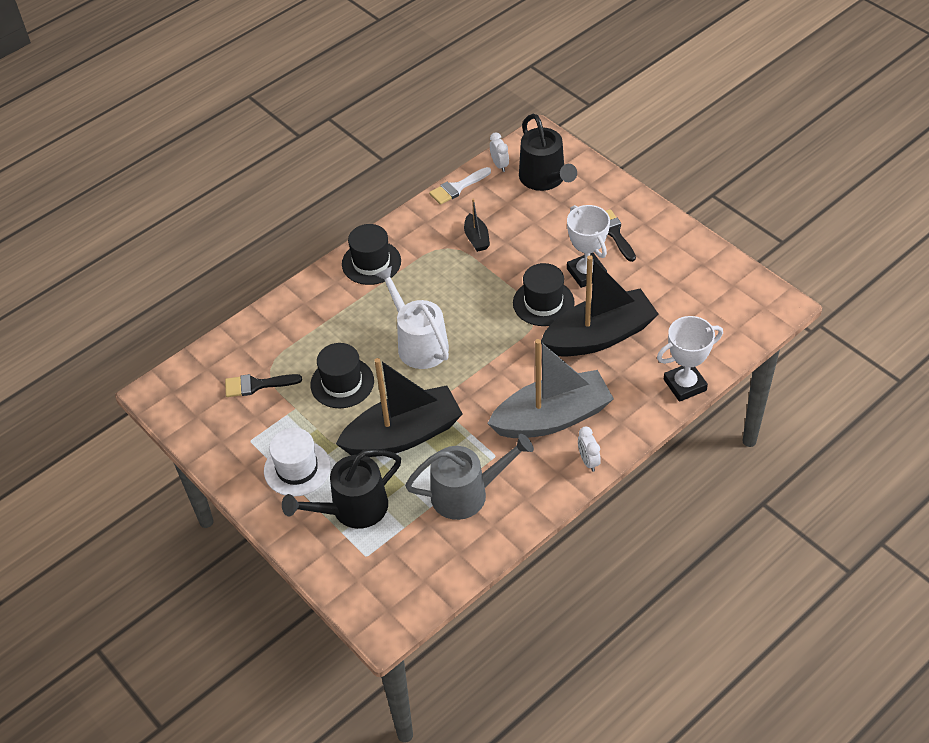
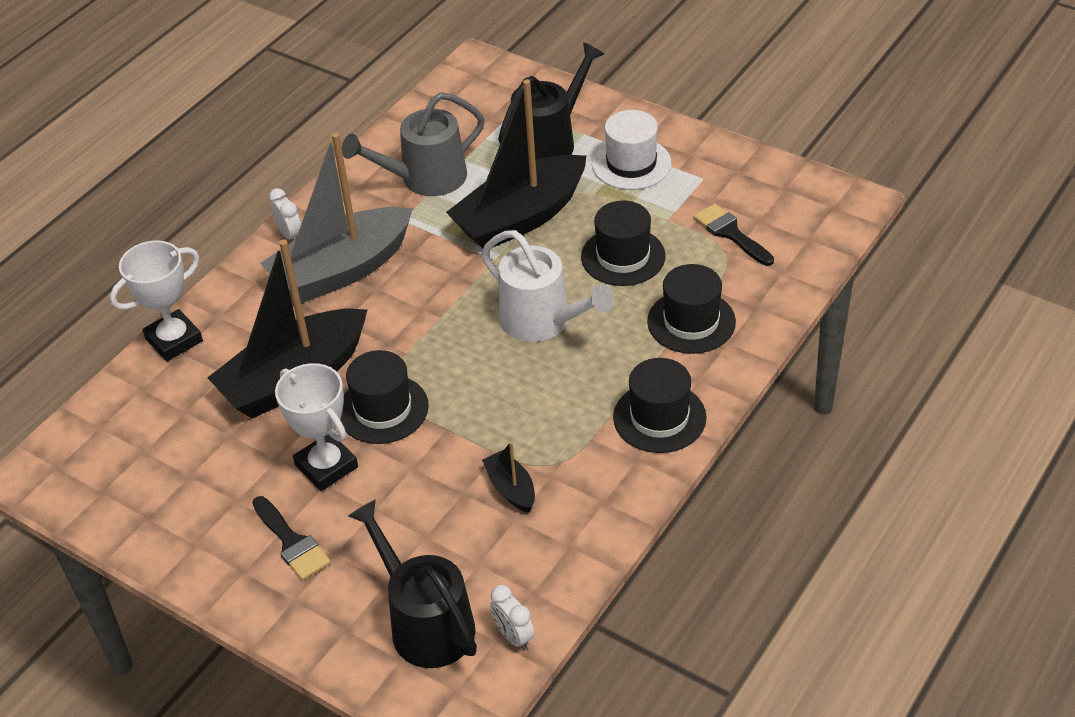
camera: 165 degrees right, 5 degrees down
(257, 385) = (730, 233): black brush -> black brush turned 105 degrees counterclockwise
(320, 322) = (691, 322): none -> black hat
(457, 187) = (573, 574): white brush -> none

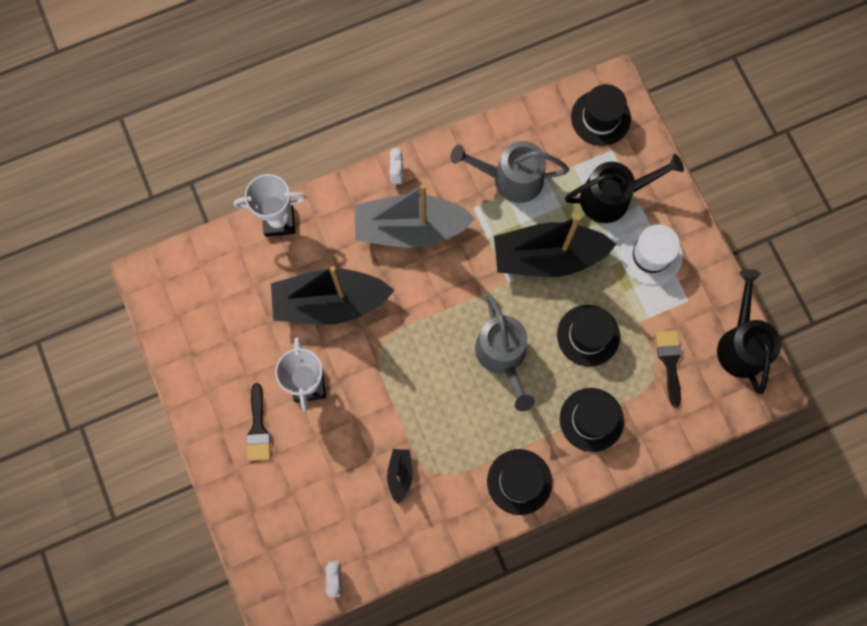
camera: 30 degrees right, 30 degrees up
(383, 409) = (366, 362): black hat -> black hat (600, 118)
(425, 623) = (295, 536): black watering can -> black watering can (741, 344)
(543, 321) = (503, 356): white watering can -> grey watering can

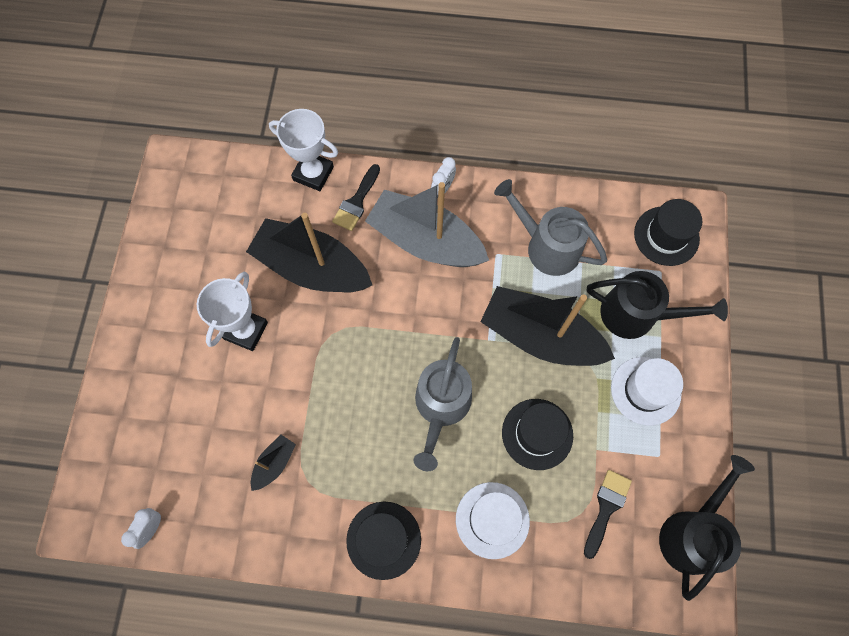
camera: 30 degrees right, 5 degrees down
(258, 428) = (176, 344): black brush -> black brush (356, 202)
(591, 419) = (492, 520): black hat -> white hat

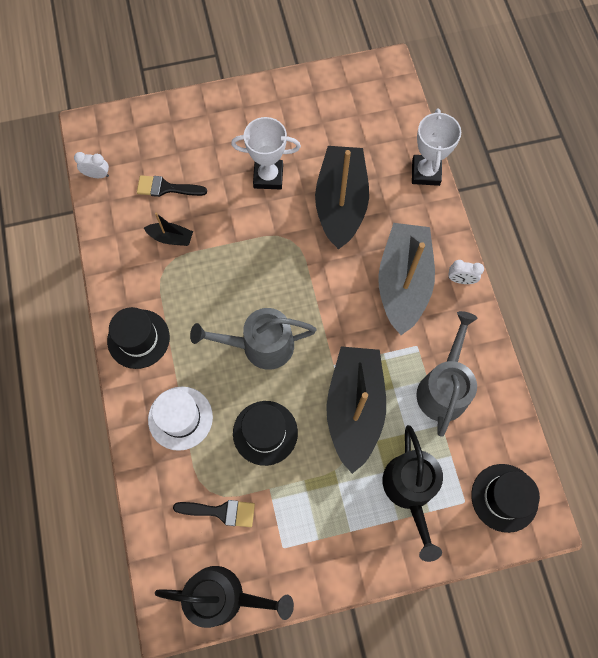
camera: 70 degrees right, 0 degrees up
(356, 202) = (415, 215): black brush -> black brush (166, 188)
(645, 390) = (339, 518): white hat -> none

